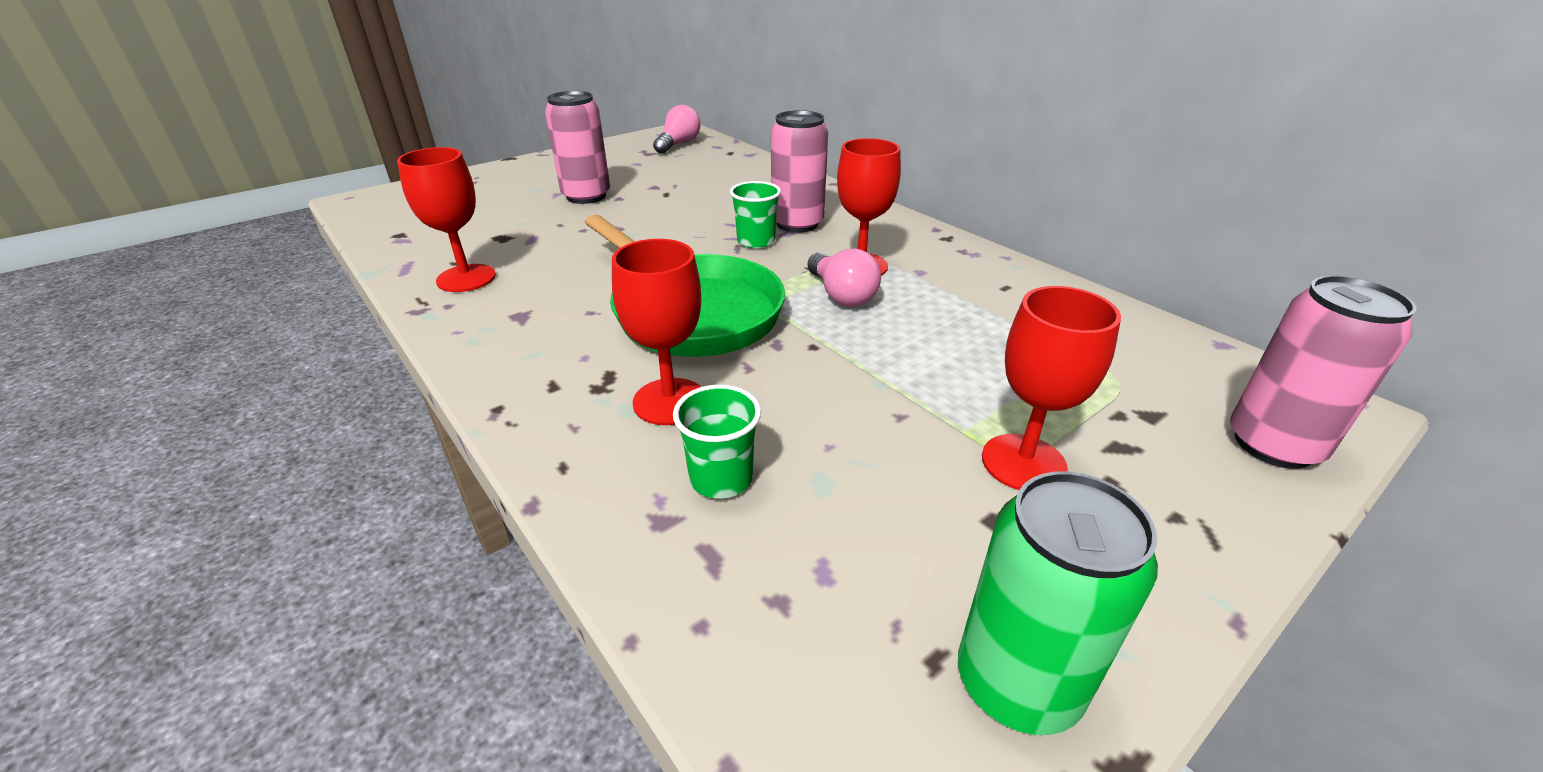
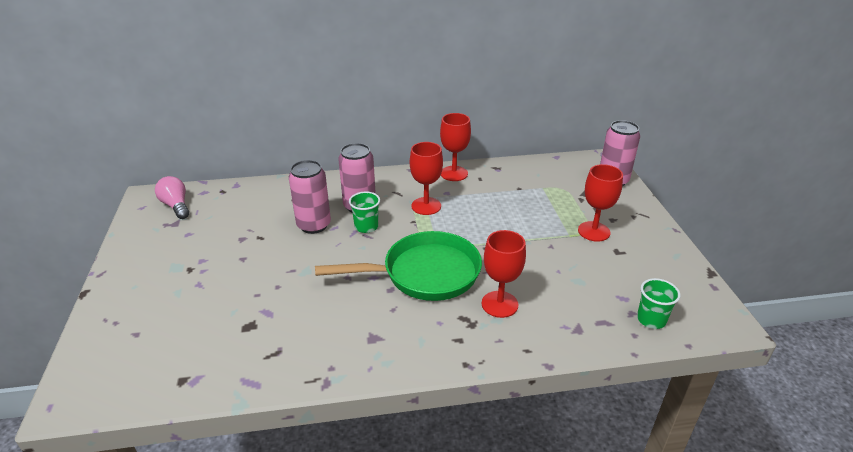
camera: 60 degrees left, 0 degrees up
(466, 278) = (300, 353): red goblet -> red goblet (454, 173)
(586, 196) = (222, 271): pink can -> pink can (314, 225)
(721, 478) = (562, 306): green cup -> green cup (651, 320)
(841, 295) = (448, 223): pink light bulb -> none
(1017, 683) = (681, 278): green can -> none

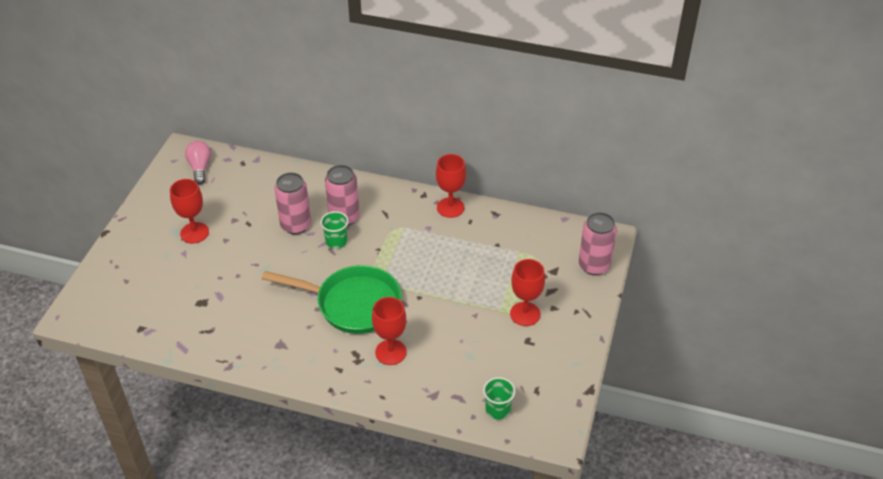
camera: 25 degrees right, 10 degrees up
(426, 206) = (400, 236): red goblet -> red goblet (194, 233)

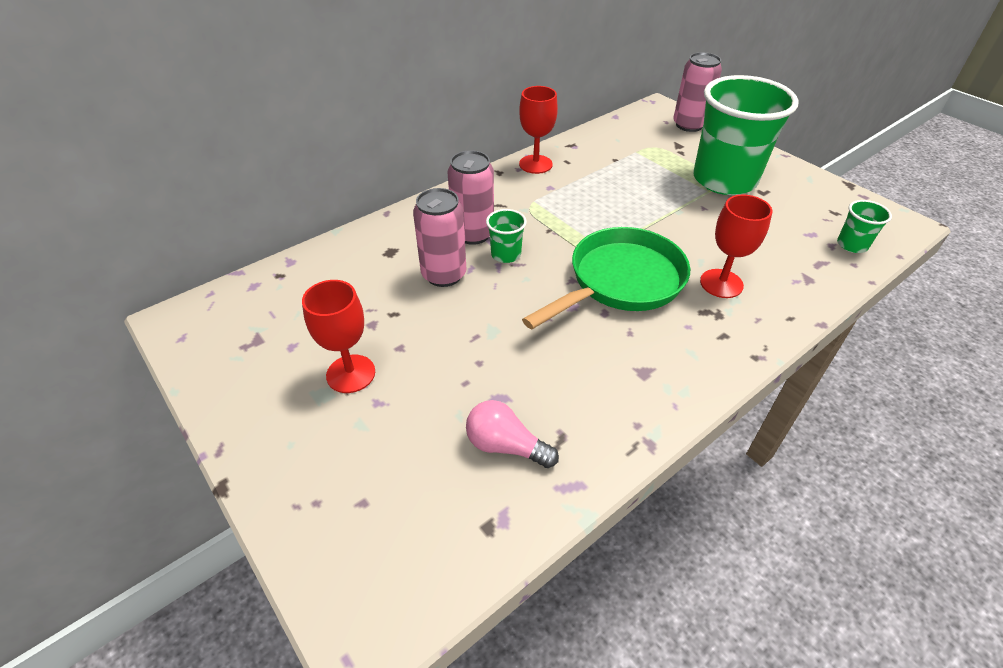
camera: 55 degrees left, 0 degrees up
(200, 168) = (233, 317): pink light bulb -> pink light bulb (506, 446)
(525, 314) = (724, 180): red goblet -> green cup

